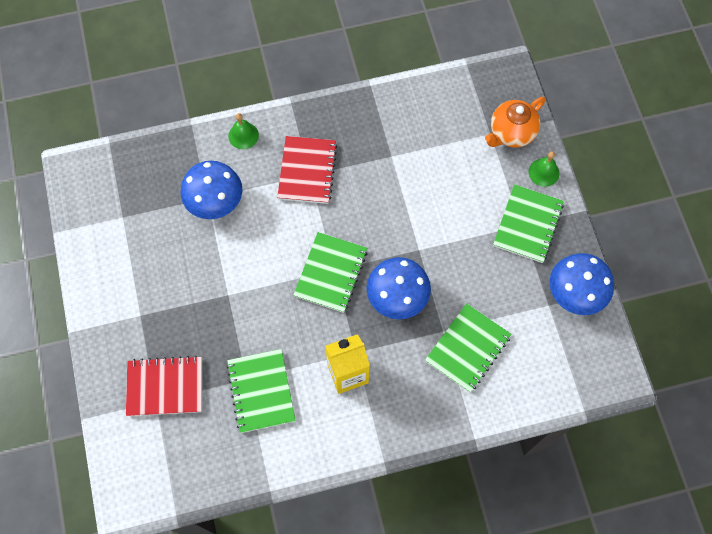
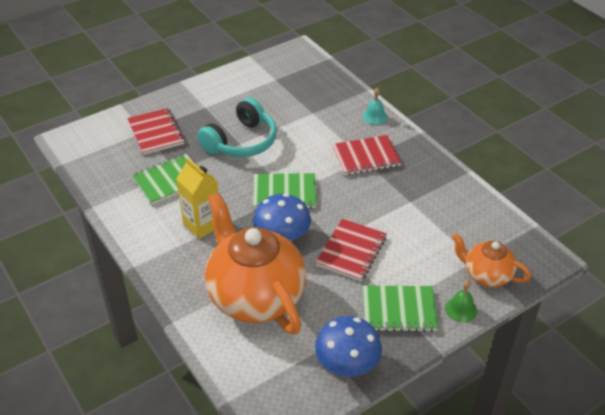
camera: 70 degrees right, 25 degrees down
(215, 202) = (311, 117): blue mushroom -> none
(225, 292) = (241, 142): none -> turquoise headphones
(243, 135) = (374, 116): green bell -> turquoise bell
(440, 238) = (351, 251): none -> red notebook
(468, 348) = (255, 296): green notebook -> orange teapot

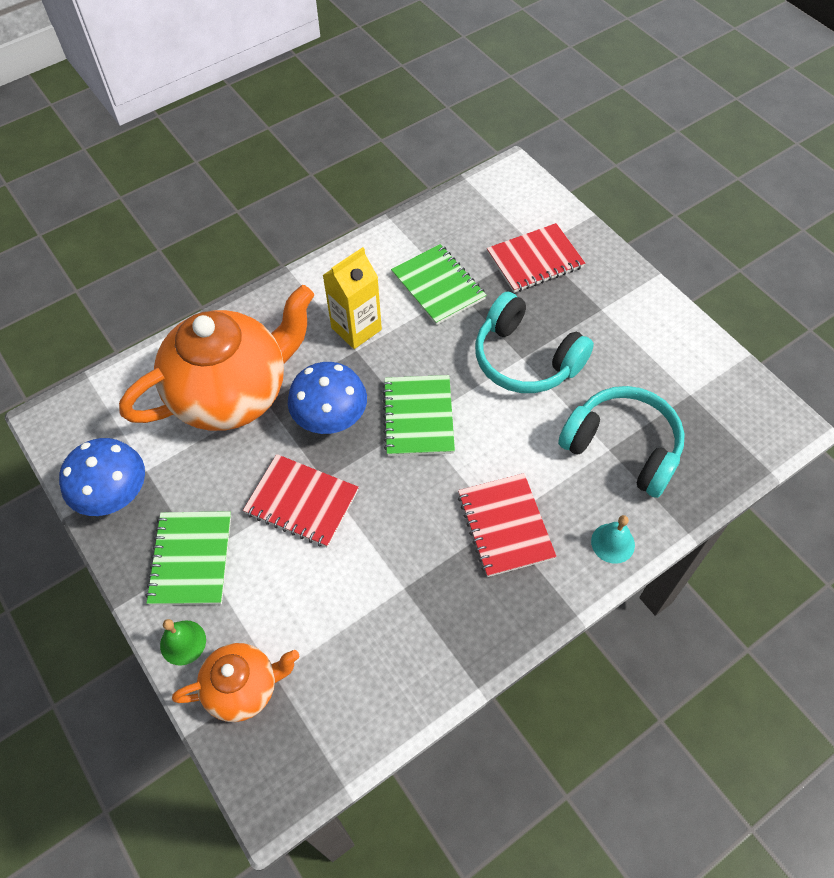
camera: 90 degrees right, 15 degrees up
(311, 107) = (622, 448): none -> turquoise headphones
(486, 275) = (243, 688): orange teapot -> orange teapot turned 45 degrees clockwise

